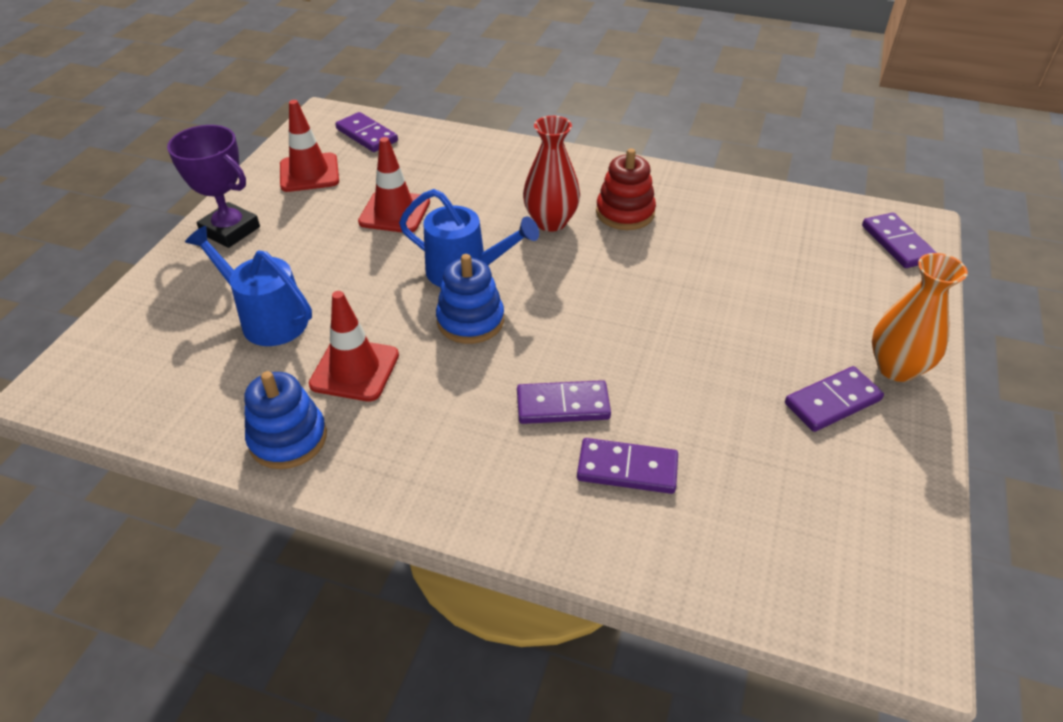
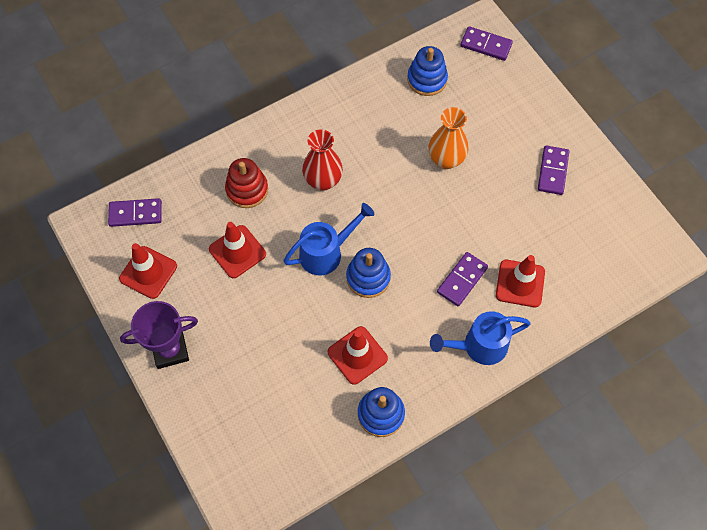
camera: 50 degrees left, 20 degrees up
(266, 318) = (276, 375): blue watering can -> blue watering can (478, 346)
(625, 213) = (349, 140): red stacking toy -> red stacking toy (247, 190)
(627, 469) = (520, 283): purple domino -> red traffic cone
(781, 225) = (427, 79): none -> blue stacking toy
(896, 368) = (556, 128): orange vase -> orange vase (446, 159)

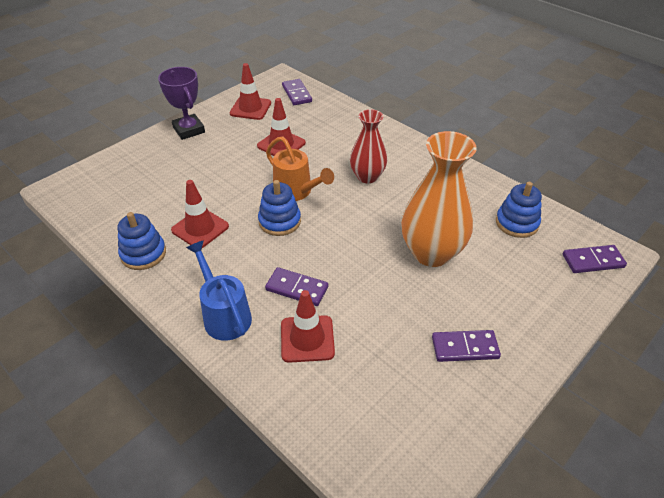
camera: 75 degrees right, 20 degrees down
(247, 190) = (339, 138): red stacking toy -> none
(327, 252) = (297, 192): blue watering can -> orange watering can
(446, 159) = (431, 253): orange vase -> orange vase, size x1.61
(486, 45) = (593, 261): purple domino -> purple domino turned 75 degrees clockwise

